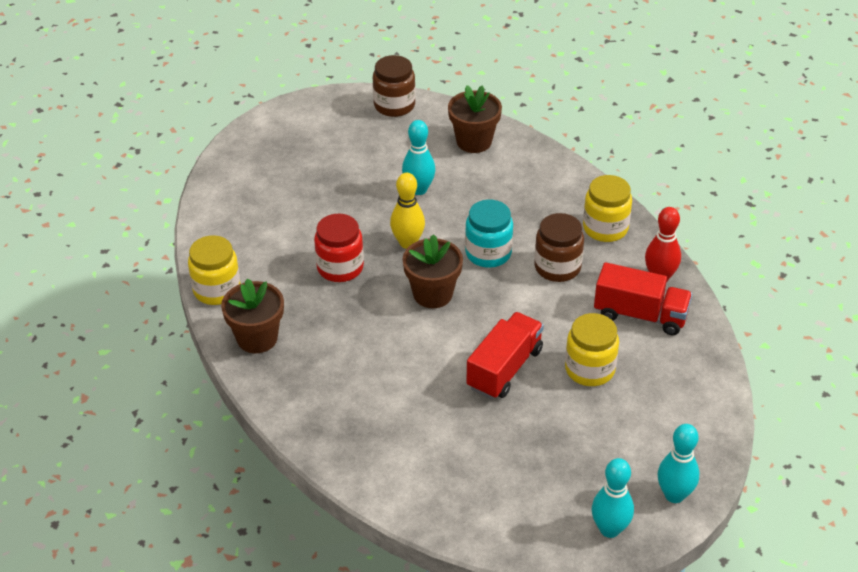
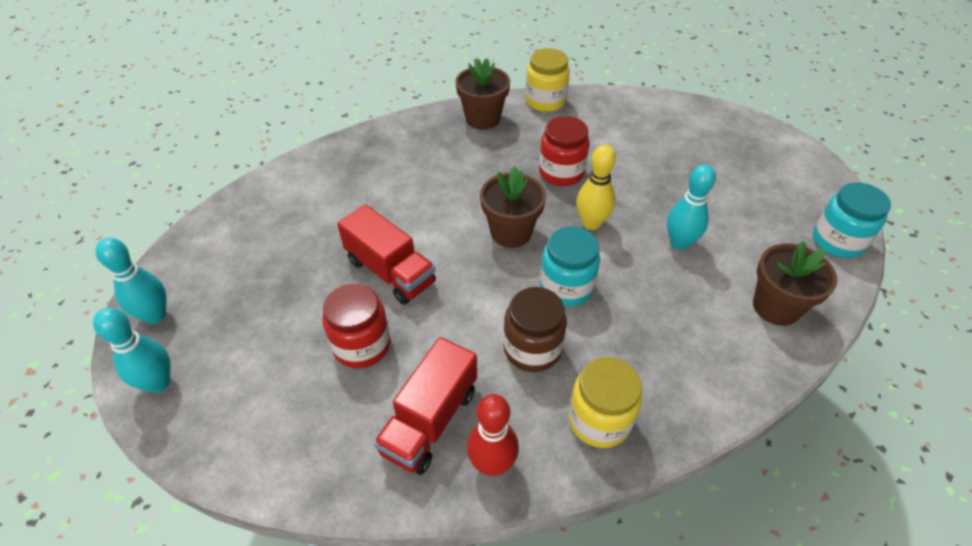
camera: 100 degrees right, 5 degrees up
(394, 105) = (837, 241): brown jar -> turquoise jar
(589, 369) = (362, 345): yellow jar -> red jar

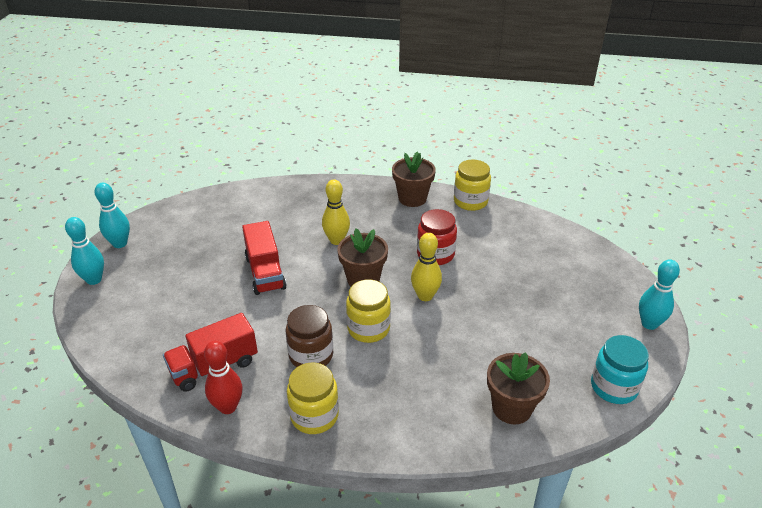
camera: 30 degrees right, 10 degrees down
(362, 345) = (212, 307): red jar -> none
(441, 198) = (336, 240): none -> yellow bowling pin
(566, 287) = (368, 328): turquoise jar -> yellow jar
(679, 243) = (479, 335): turquoise bowling pin -> turquoise bowling pin (649, 324)

